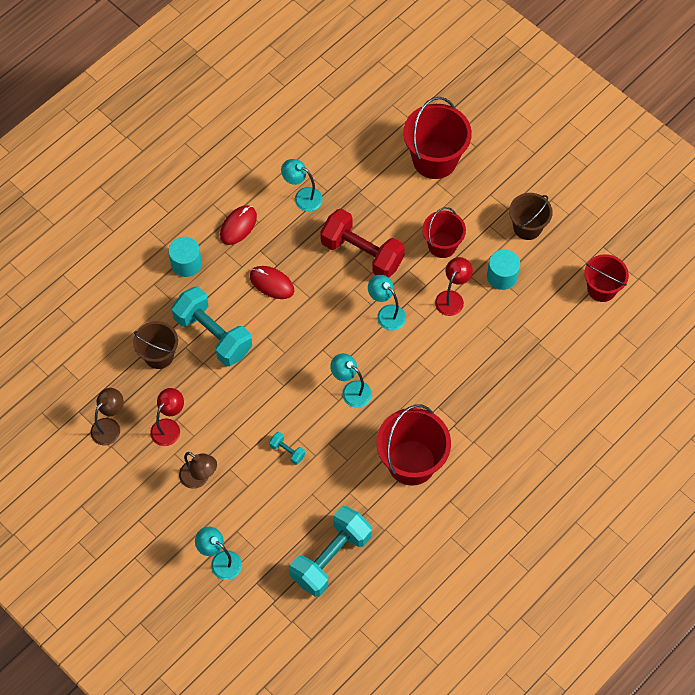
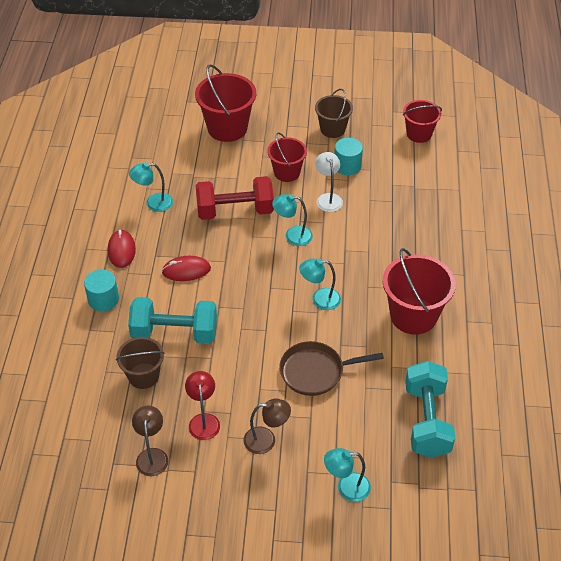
camera: 40 degrees left, 15 degrees down
(287, 451) = (315, 372): turquoise dumbbell -> brown pan
(452, 298) = (328, 198): red lamp -> white lamp

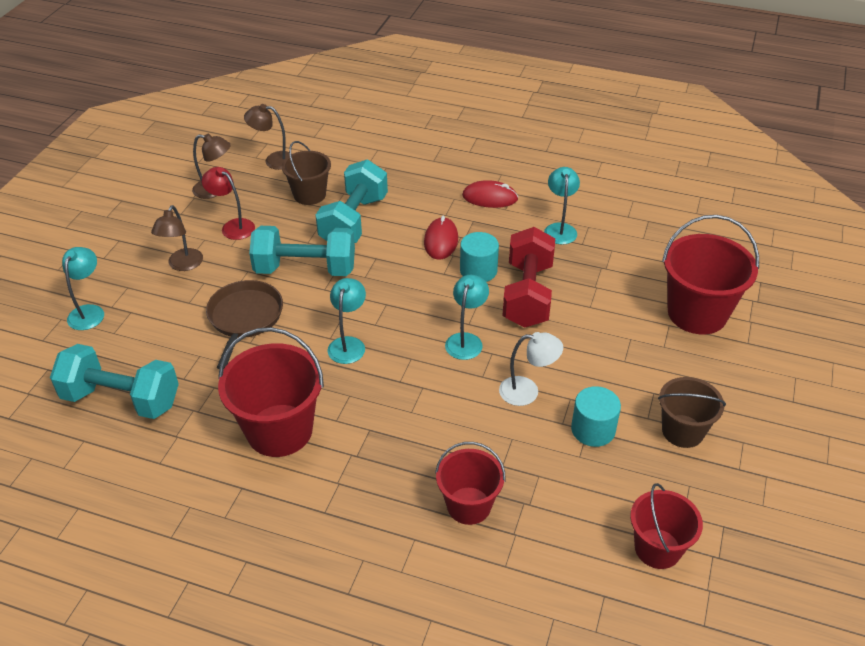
camera: 105 degrees right, 5 degrees down
(93, 422) = (273, 160): none -> brown lamp
(103, 299) = (422, 179): turquoise cylinder -> turquoise cylinder (478, 270)
(203, 420) = (233, 226): red lamp -> red lamp turned 150 degrees counterclockwise
(246, 349) = (305, 269): none -> turquoise dumbbell
(287, 172) = (591, 358): red bucket -> red bucket (469, 505)

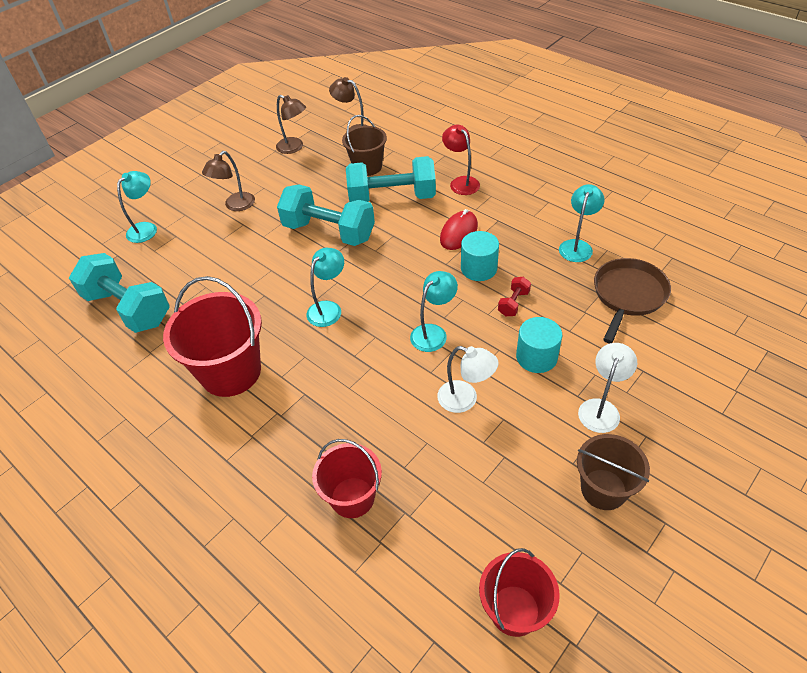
camera: 25 degrees right, 5 degrees up
(233, 226) = (291, 181): red lamp -> red lamp (461, 182)
(244, 318) = (257, 263): brown pan -> brown pan (628, 295)
(354, 221) = (392, 198): turquoise dumbbell -> turquoise dumbbell turned 45 degrees clockwise
(490, 197) = (524, 201): red mouse -> none
(527, 295) = (513, 303): red dumbbell -> red dumbbell, size x0.42
(593, 429) = (510, 458): turquoise cylinder -> turquoise cylinder (536, 357)
(649, 366) = (601, 408): none -> white lamp
(697, 313) = (679, 366): red bucket -> none

